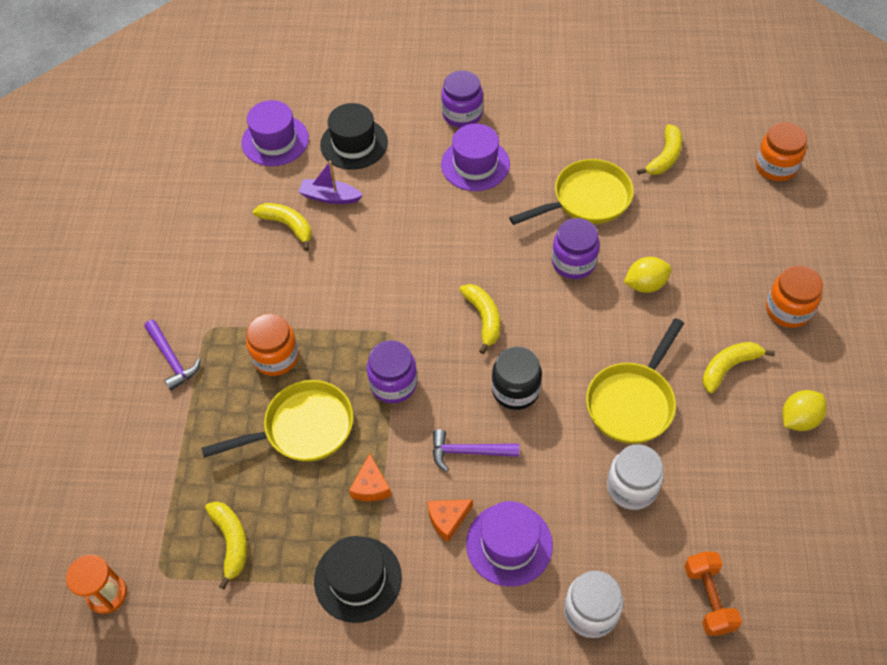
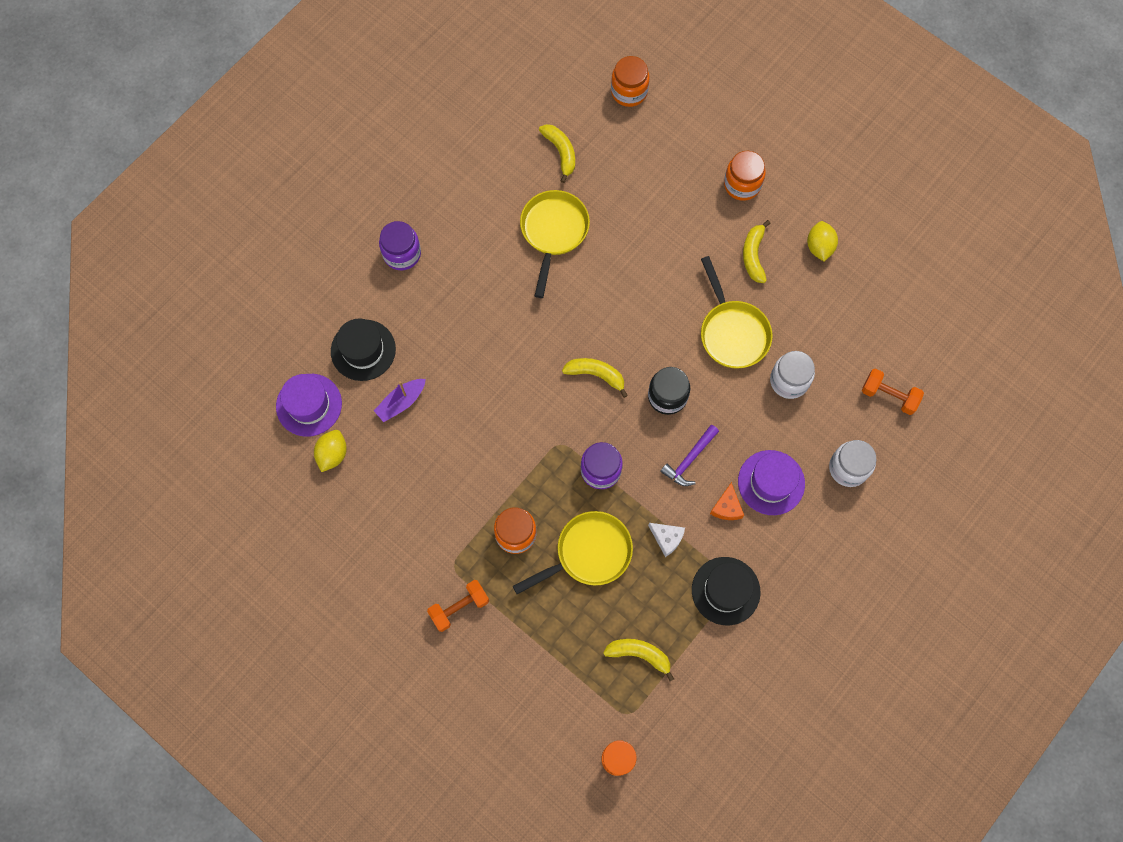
camera: 55 degrees left, 15 degrees up
(172, 359) = (459, 607): purple hammer -> orange dumbbell
(288, 226) = (403, 450): yellow banana -> none
(303, 428) = (589, 553): yellow pan -> yellow pan turned 45 degrees clockwise
(371, 486) = (667, 538): orange cheese -> white cheese
(475, 164) = (458, 280): purple hat -> none
(573, 262) = (598, 282): purple jar -> none
(645, 284) = (653, 252): yellow lemon -> yellow lemon (332, 454)

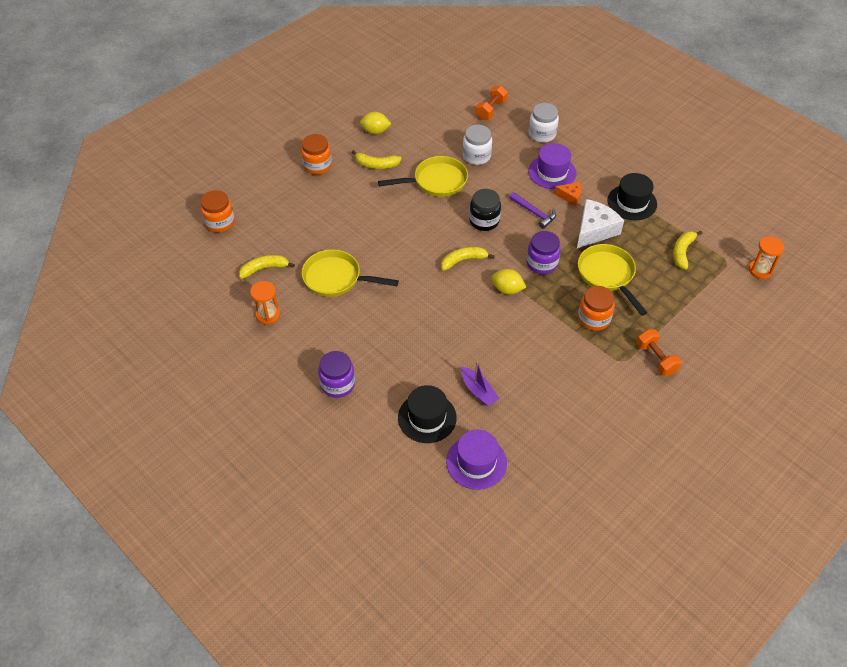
camera: 85 degrees left, 20 degrees down
(332, 454) = (524, 444): yellow lemon -> yellow lemon (507, 289)
(492, 168) = (268, 315): none -> orange hourglass
(596, 375) = (463, 260): yellow banana -> yellow banana turned 45 degrees clockwise
(667, 538) = (594, 230): white cheese -> white cheese, size x1.85

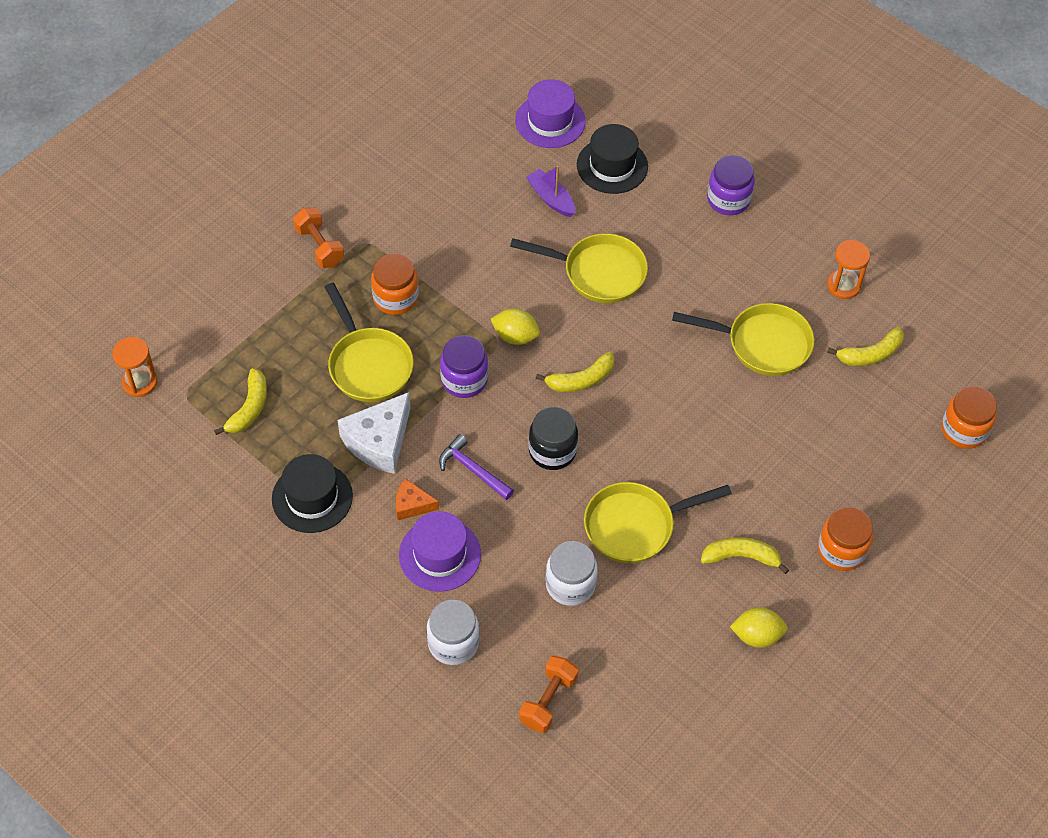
camera: 175 degrees right, 5 degrees up
(445, 331) = (598, 272): none -> yellow pan

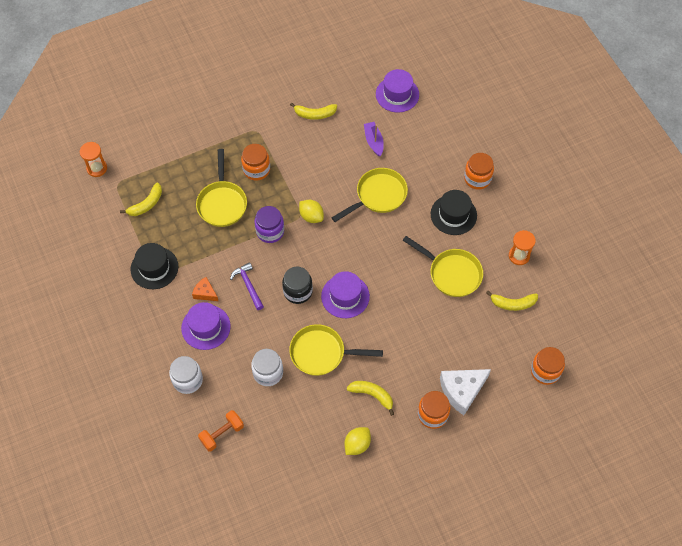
camera: 25 degrees right, 5 degrees up
(319, 247) = (230, 125): orange dumbbell -> none
(379, 441) = (206, 250): white cheese -> white cheese (462, 391)
(581, 380) = (335, 256): yellow banana -> yellow banana (314, 114)
(598, 272) = (378, 196): yellow pan -> yellow pan turned 75 degrees counterclockwise
(612, 166) = (419, 134): black hat -> black hat (453, 215)
(626, 432) = (345, 296): none -> purple hat
(728, 200) = (477, 178): purple jar -> orange jar
(756, 635) = (357, 444): yellow lemon -> yellow lemon turned 75 degrees counterclockwise

